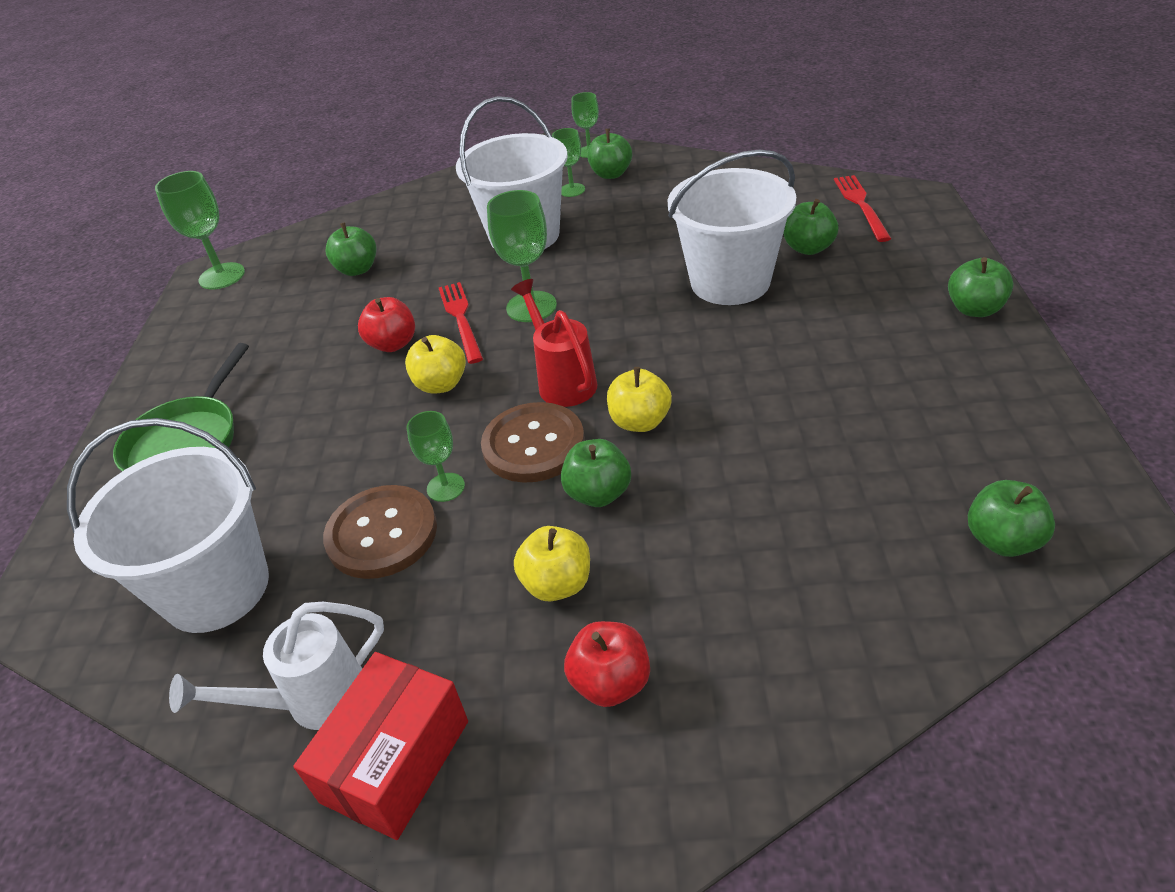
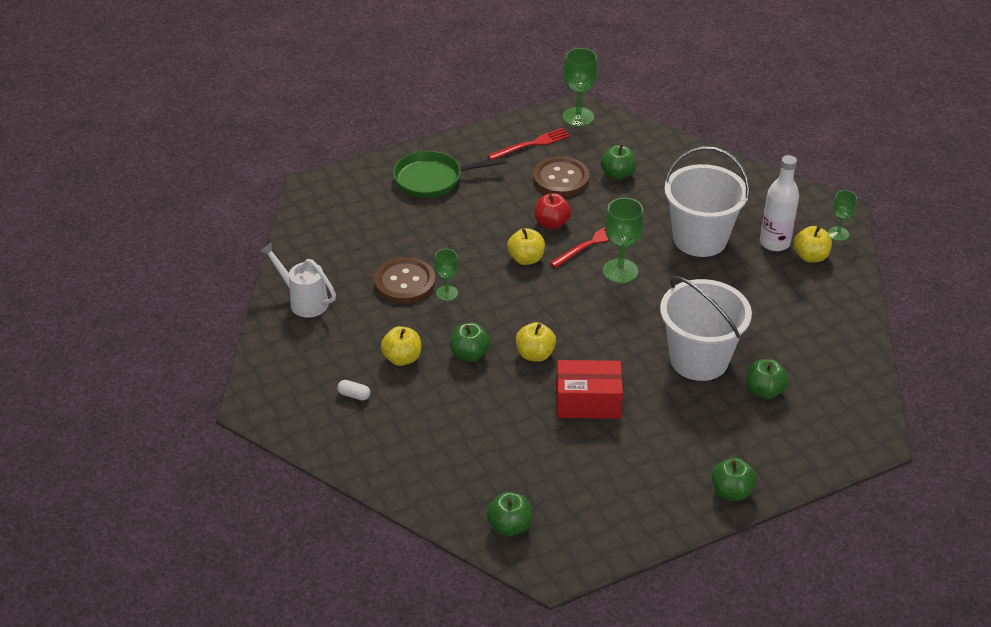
camera: 60 degrees right, 0 degrees up
(216, 588) = (347, 240): white bucket -> none
(395, 761) = (287, 339): red box -> red box (588, 401)
(533, 445) = (494, 316): brown button -> brown button (561, 178)
(562, 380) = (555, 310): red watering can -> none
(572, 190) = (774, 243): green goblet -> white bottle
(610, 682) = (354, 395): red apple -> white capsule
(611, 174) = (810, 256): green apple -> yellow apple
(861, 205) = (843, 409): red fork -> red fork (531, 144)

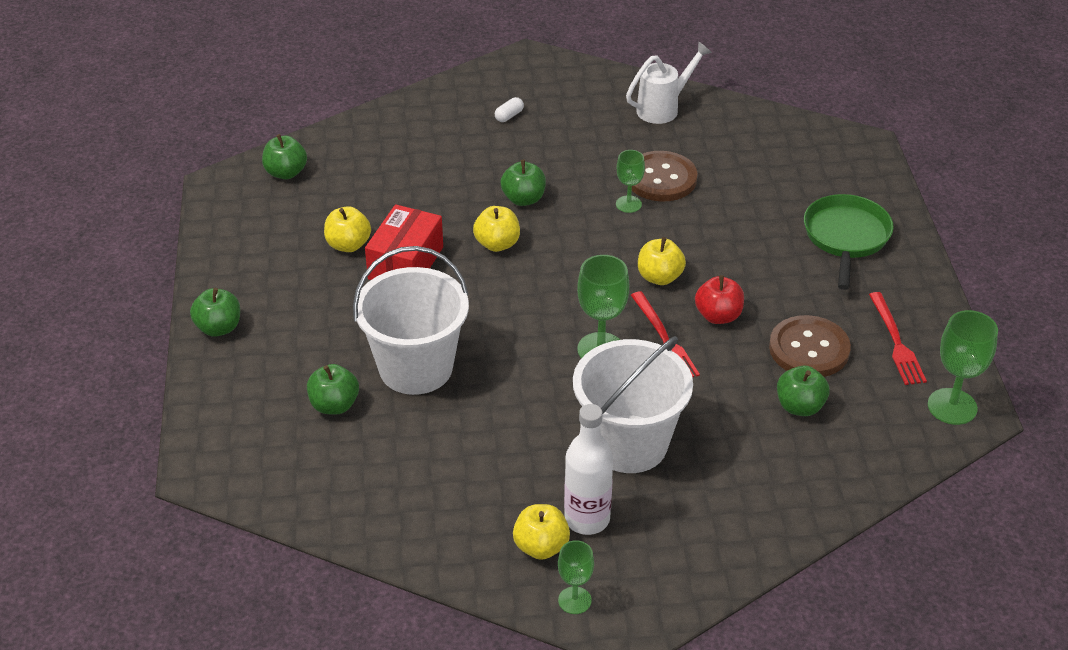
camera: 110 degrees right, 0 degrees up
(402, 358) = (543, 154): yellow apple -> yellow apple (348, 245)

